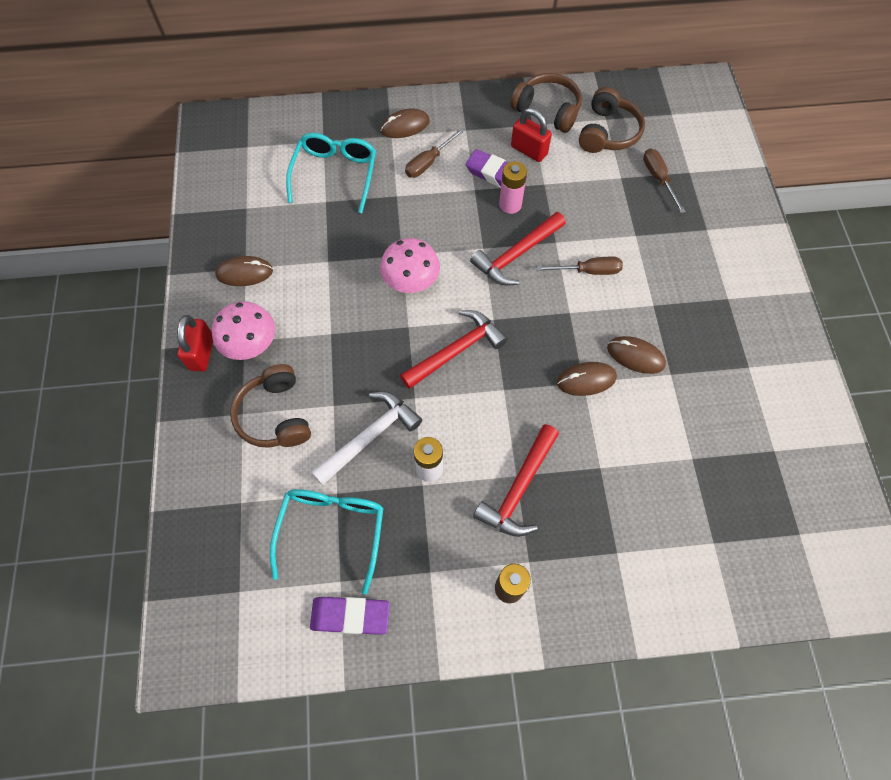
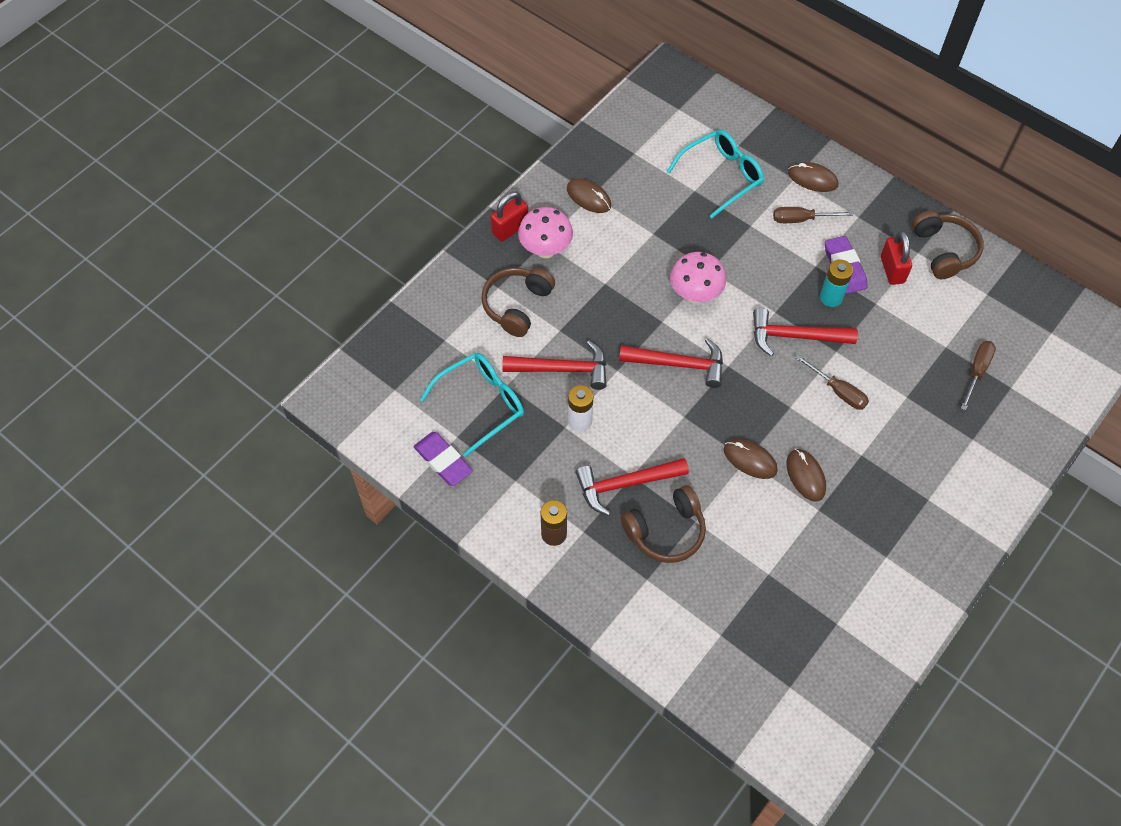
camera: 45 degrees right, 5 degrees down
(370, 436) = (563, 369): white hammer -> red hammer
(510, 204) = (831, 297): pink battery -> turquoise battery
(608, 132) = (975, 305): brown headphones -> brown headphones (666, 531)

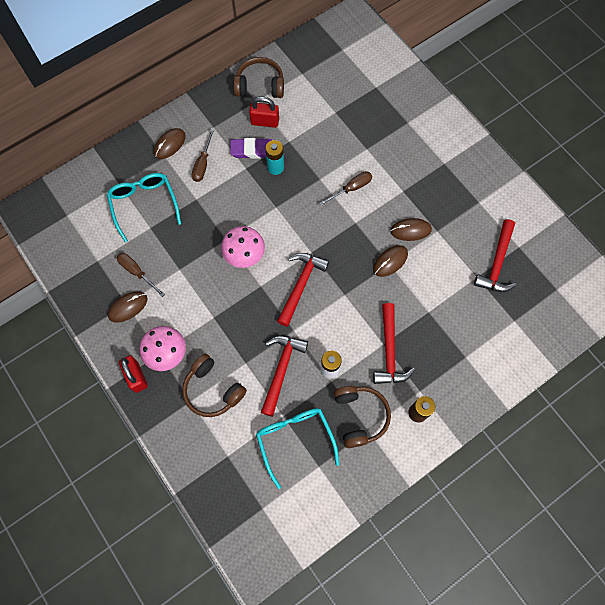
camera: 75 degrees left, 10 degrees up
(443, 461) = (337, 482): purple eraser -> none
(666, 531) = (432, 333): brown headphones -> brown headphones (360, 416)
(794, 336) = (300, 201): red hammer -> red hammer (497, 263)
(977, 371) = (359, 101): brown screwdriver -> brown screwdriver (137, 272)

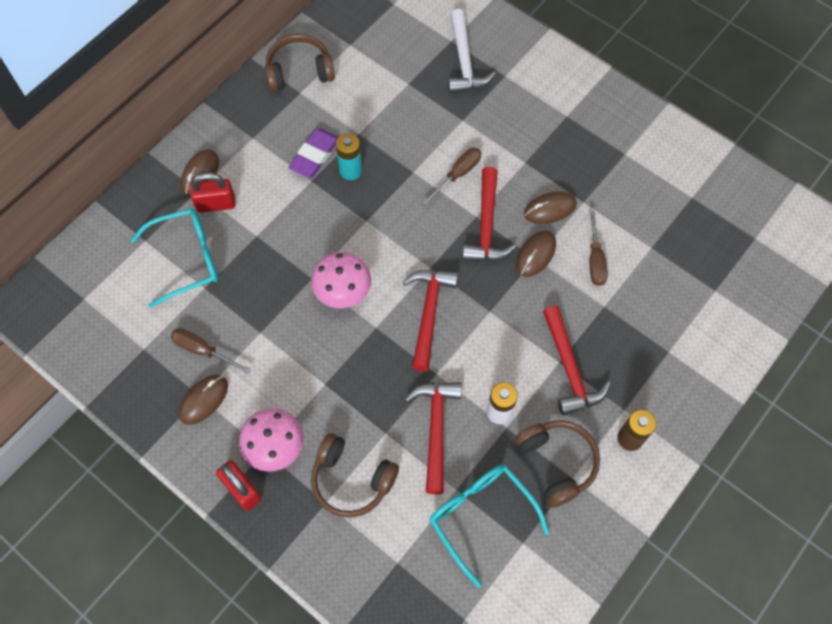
camera: 15 degrees left, 5 degrees down
(144, 204) = (187, 259): turquoise glasses -> turquoise glasses turned 105 degrees clockwise
(203, 164) = (252, 188): brown screwdriver -> brown screwdriver (595, 259)
(253, 150) = (315, 155): purple eraser -> purple eraser turned 45 degrees counterclockwise
(265, 122) = (319, 116): red padlock -> red padlock (216, 204)
(381, 105) = (464, 62): none -> white hammer
(497, 263) = (671, 224): red hammer -> red hammer (486, 226)

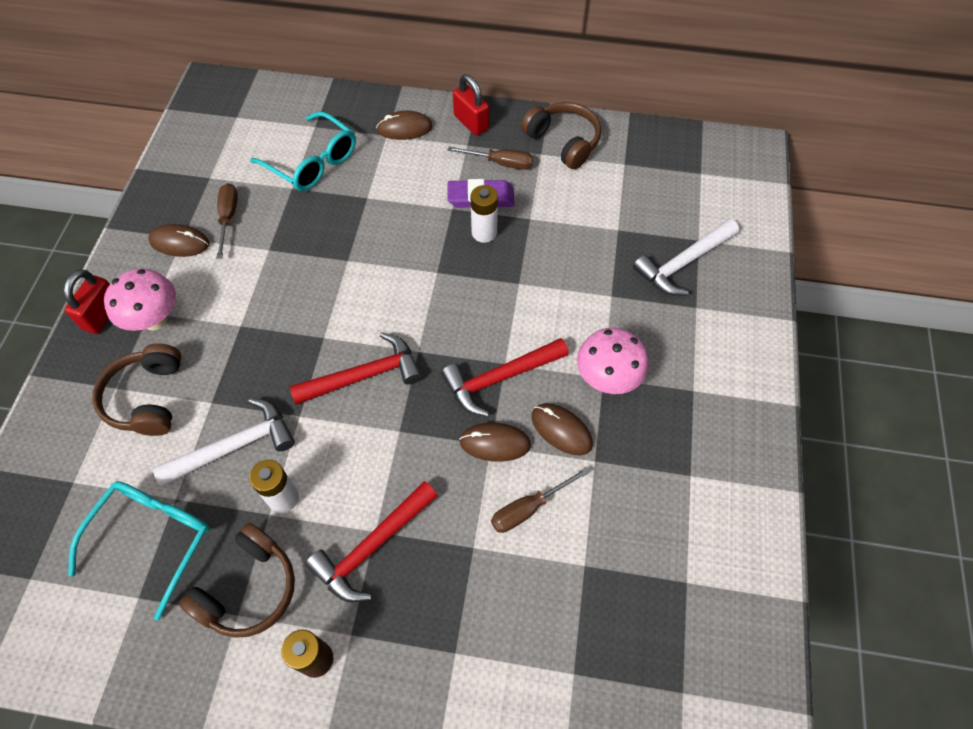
camera: 60 degrees right, 5 degrees down
(216, 204) = (381, 154): red padlock -> red padlock (471, 122)
(343, 294) = (345, 293): pink mushroom -> pink mushroom (607, 379)
(350, 170) = (484, 232): turquoise battery -> white battery
(436, 429) = (235, 446): red hammer -> white hammer
(458, 174) = (543, 323): brown screwdriver -> brown screwdriver (500, 163)

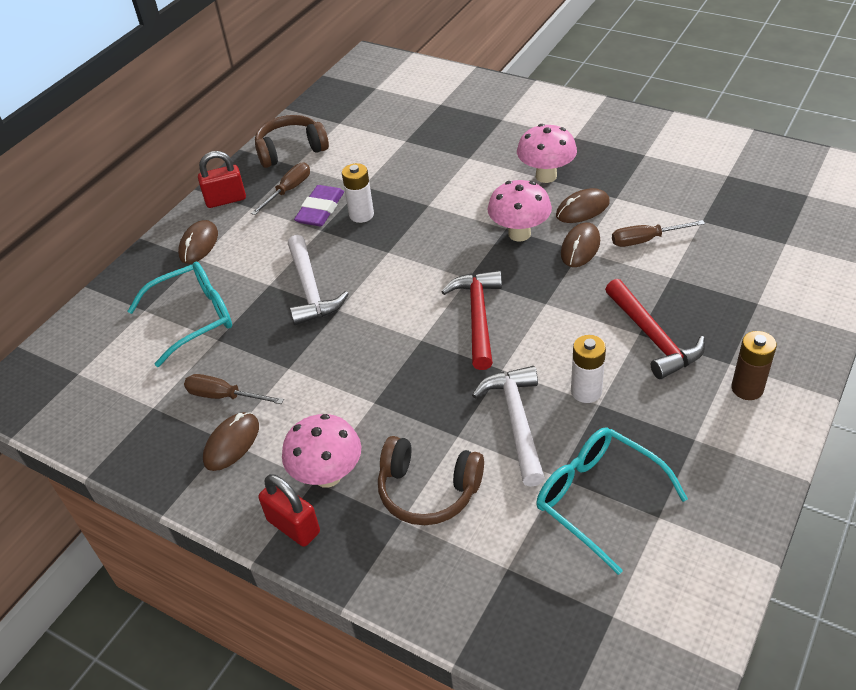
camera: 65 degrees left, 15 degrees down
(249, 588) = (671, 427): brown headphones -> none
(499, 378) = (519, 234): red hammer -> pink mushroom
(528, 508) = (646, 240): brown screwdriver -> brown screwdriver turned 90 degrees clockwise
(683, 263) = (458, 116): white hammer -> white hammer (310, 290)

